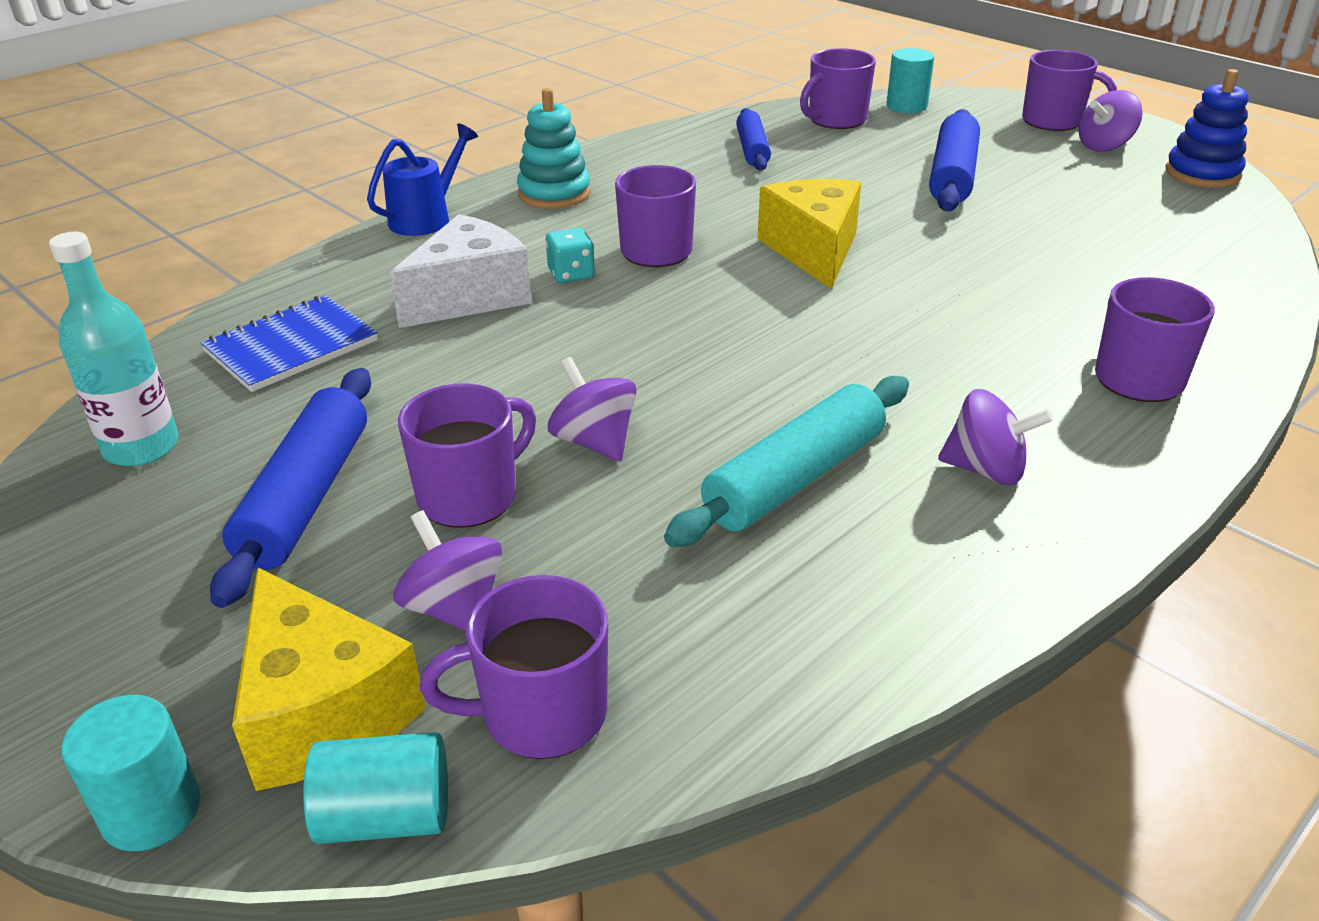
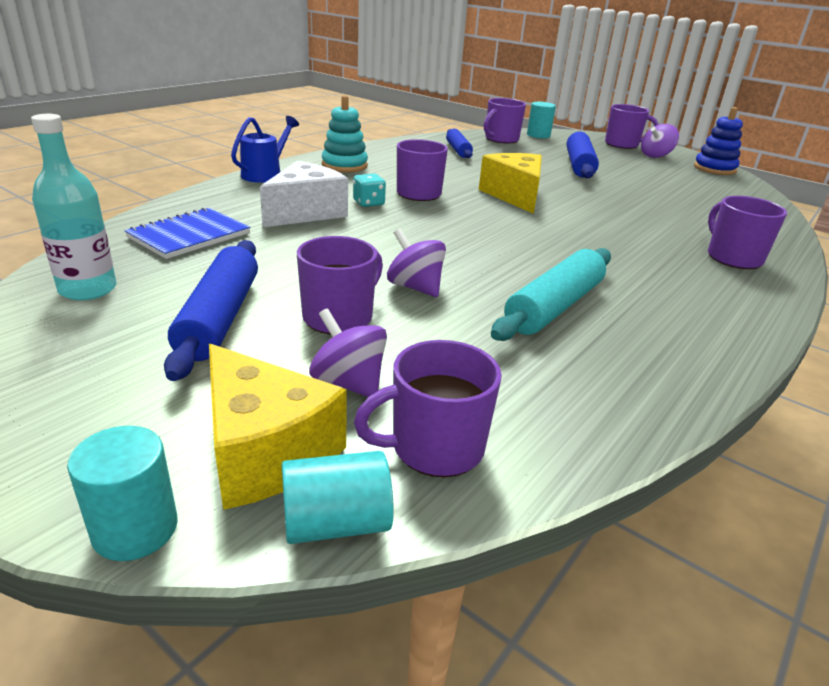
camera: 10 degrees left, 5 degrees down
(986, 470) = (670, 302): purple spinning top -> none

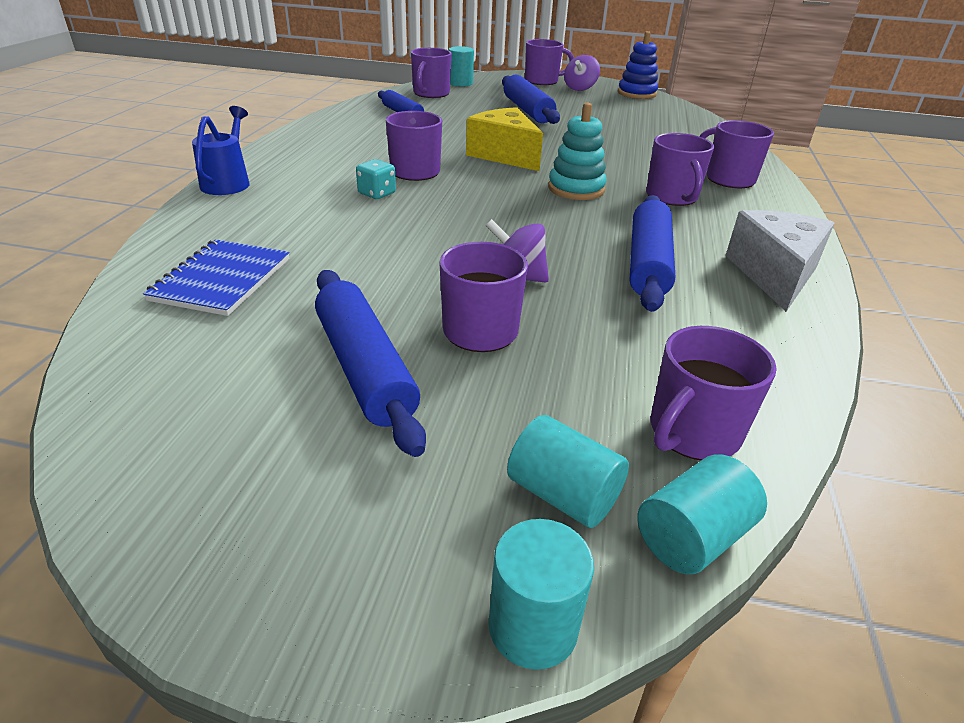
camera: 25 degrees left, 5 degrees up
(88, 289) = (173, 381): turquoise bottle -> none
(265, 451) = (563, 494): yellow cheese -> turquoise cylinder
(305, 212) = (323, 220): white cheese -> white cheese (774, 274)
(344, 165) = (305, 154): turquoise stacking toy -> turquoise stacking toy (576, 189)
(349, 383) = (561, 396): purple spinning top -> none
(554, 307) = (647, 263): turquoise rolling pin -> blue rolling pin
(647, 260) = (672, 197): none -> purple mug

